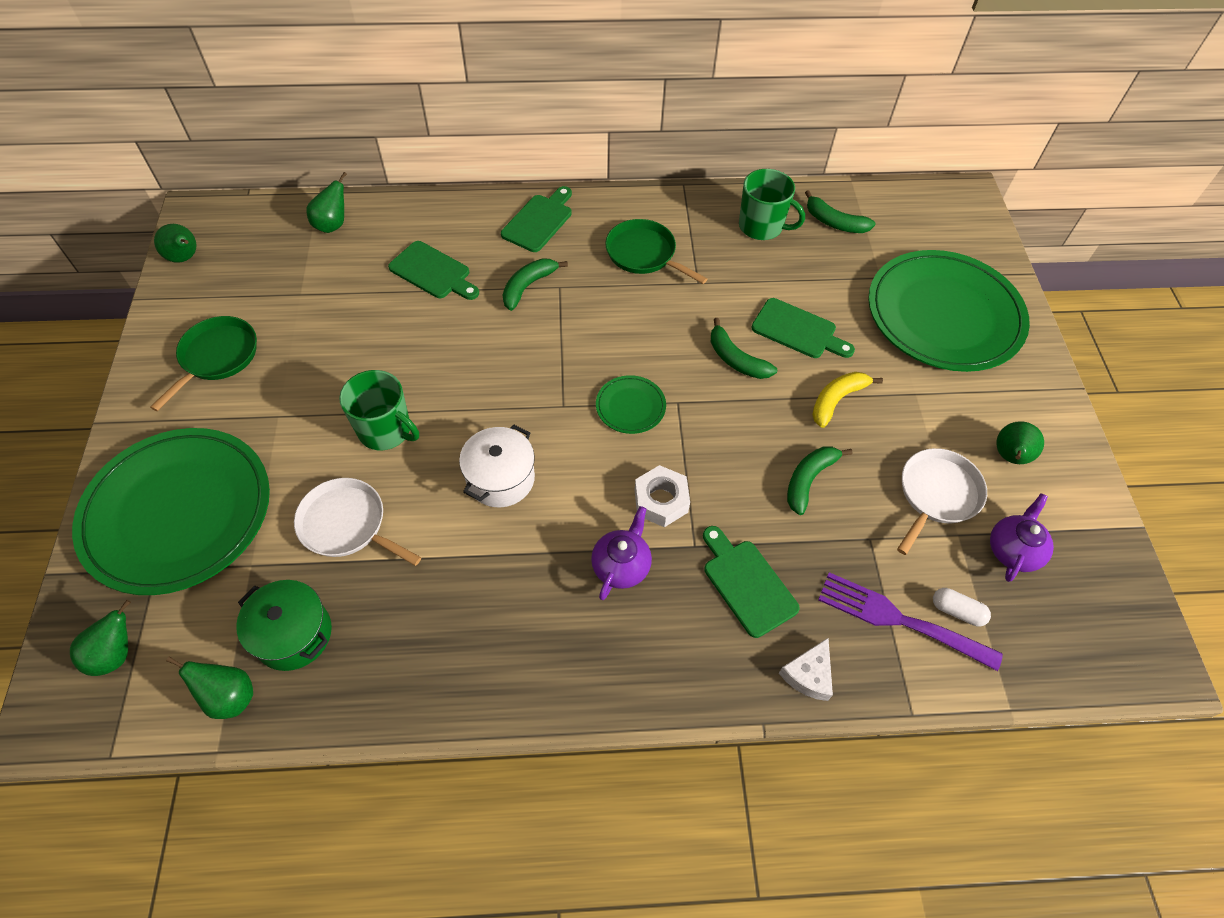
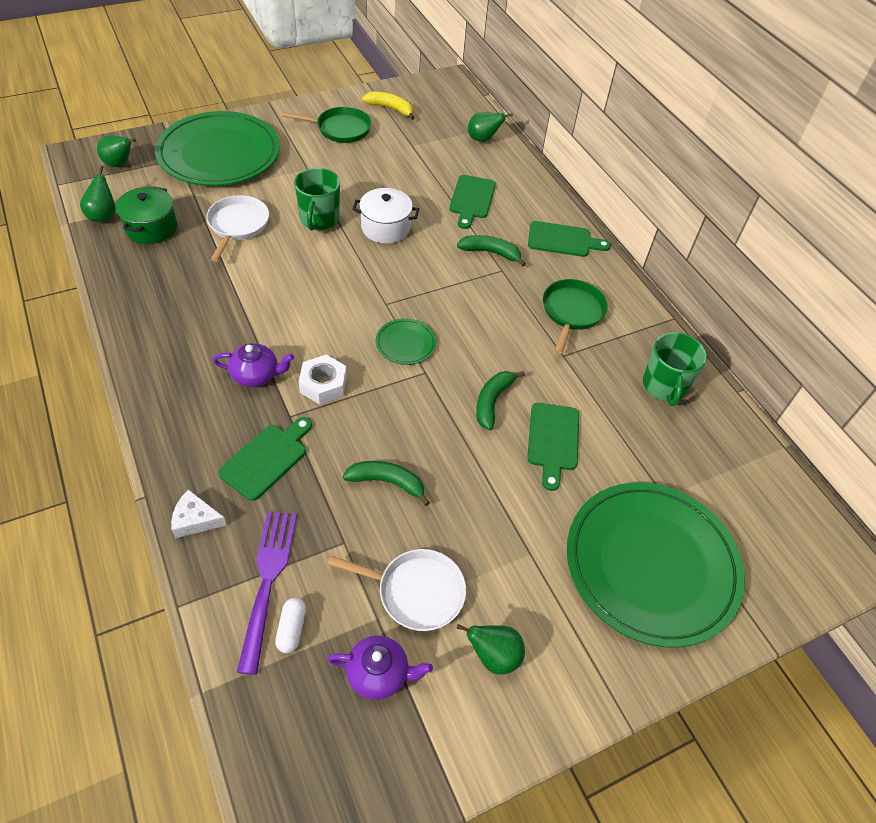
camera: 65 degrees right, 5 degrees down
(185, 258) = (411, 89): green pear -> none
(500, 478) = (305, 288): white pot -> white pot (385, 228)
(834, 222) = (713, 443): green banana -> none
(837, 400) = (487, 487): yellow banana -> yellow banana (390, 109)

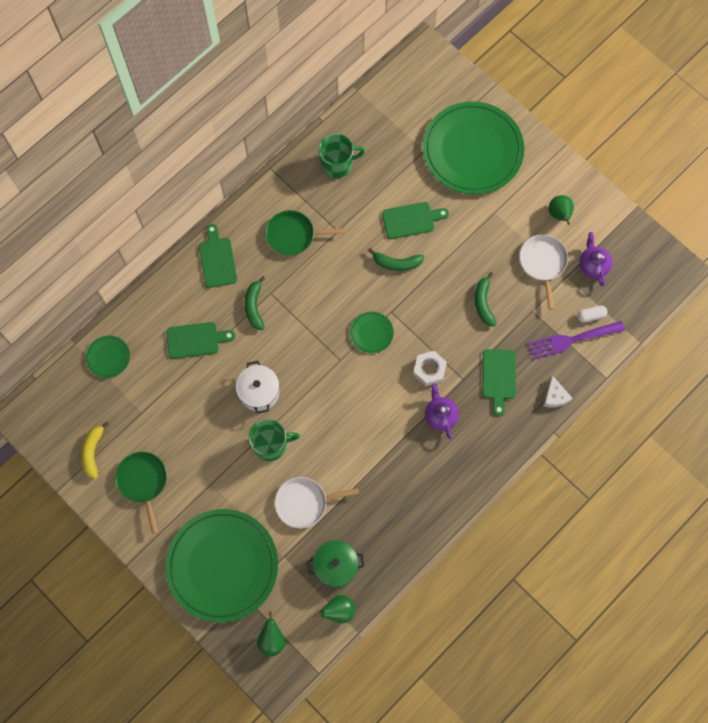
camera: 105 degrees left, 20 degrees up
(267, 459) = (499, 377): green cutting board -> green cutting board turned 105 degrees counterclockwise
(483, 139) = (108, 357): green pear -> green plate

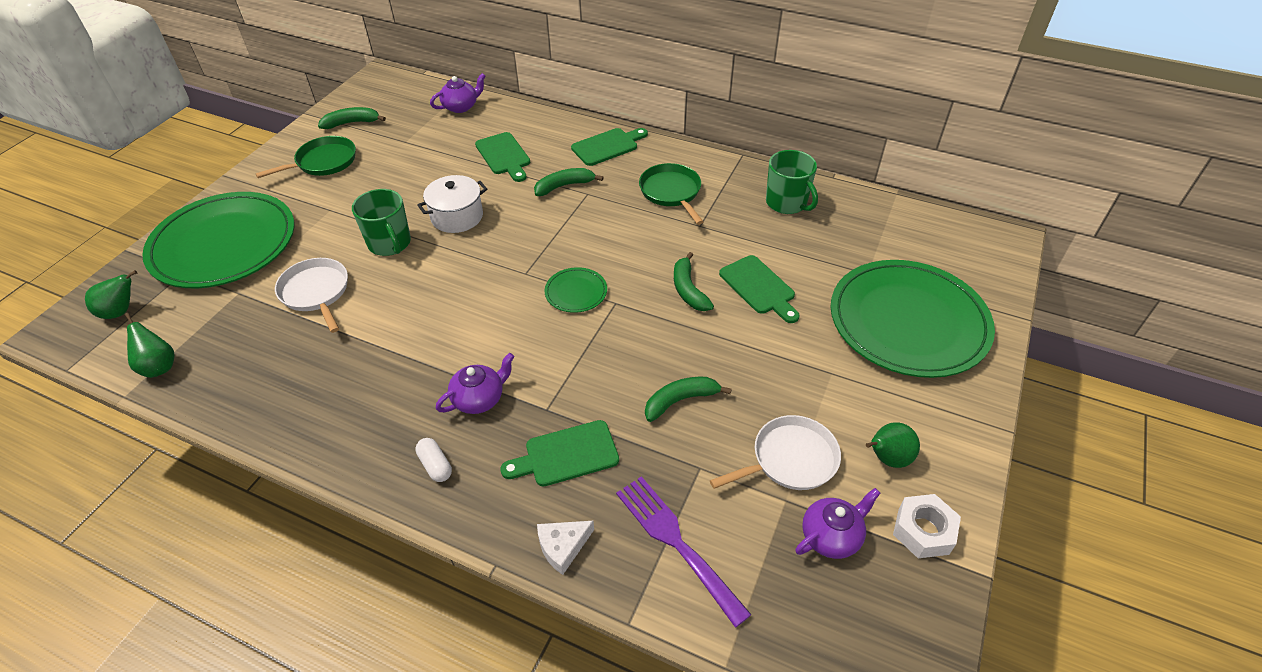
camera: 70 degrees right, 25 degrees down
(93, 452) = (352, 123): yellow banana -> green banana
(108, 357) = (461, 107): green plate -> purple teapot
(336, 566) = (227, 346): green pot -> none
(429, 370) = (546, 366): white nut -> white nut (923, 531)
(591, 316) = (736, 561): white capsule -> white capsule (435, 465)

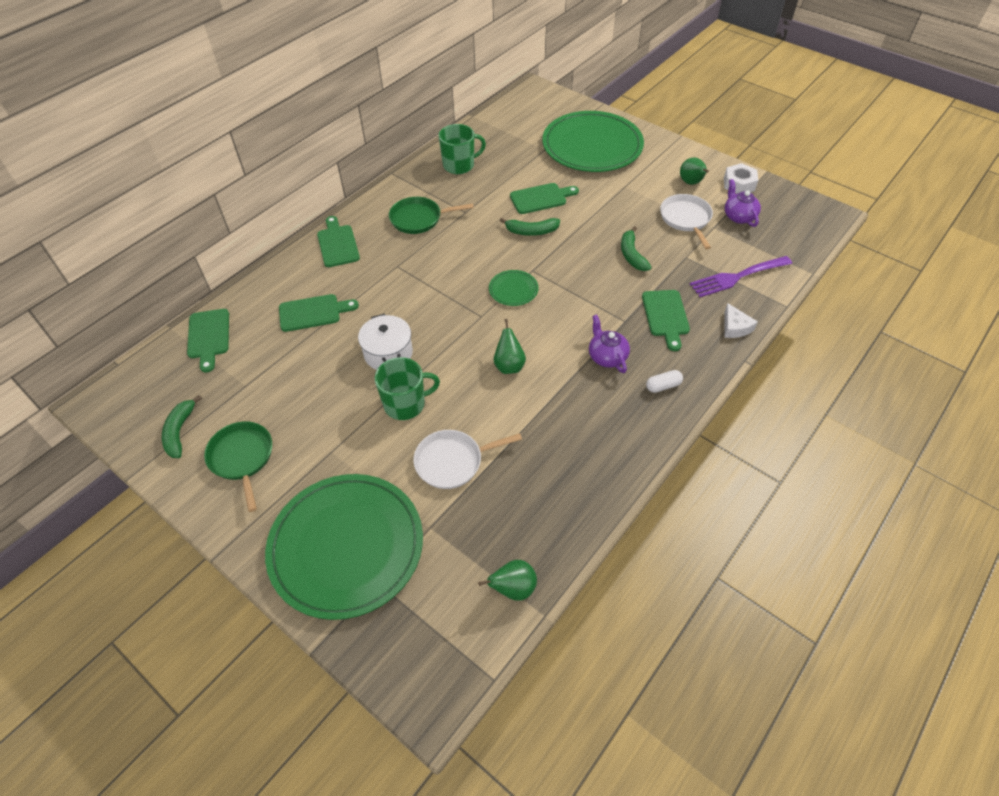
camera: 75 degrees left, 5 degrees up
(121, 312) = (420, 638): green pear -> green pear (509, 366)
(461, 107) = (208, 336): purple teapot -> green cutting board
(564, 186) = (379, 278): green banana -> none

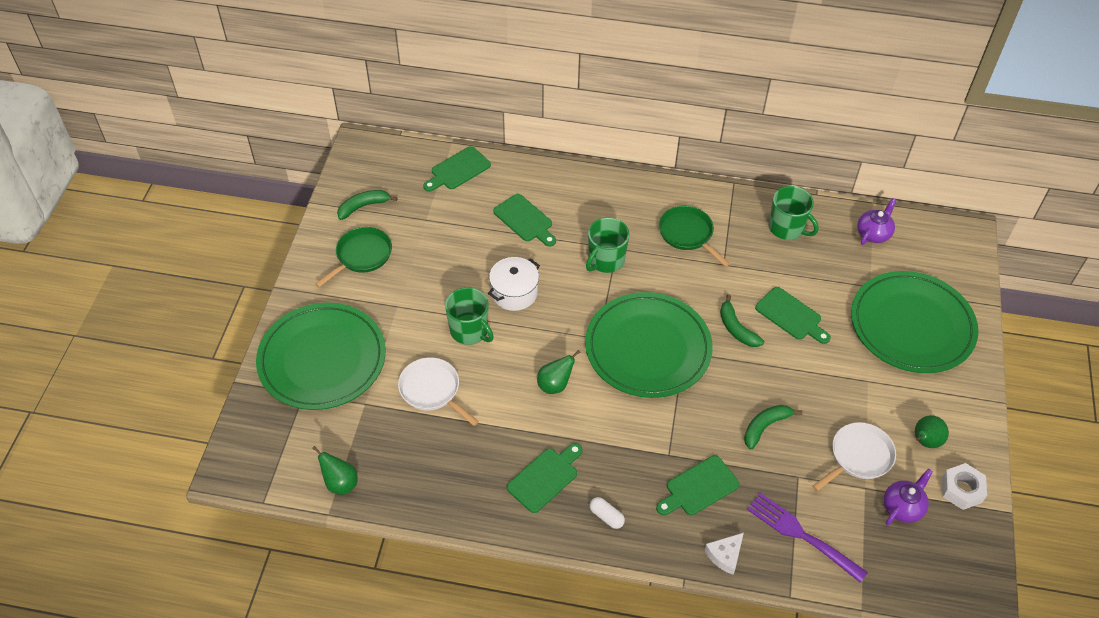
camera: 60 degrees right, 0 degrees up
(337, 244) = (613, 193): green cutting board -> green cutting board (545, 478)
(404, 278) = (605, 260): none -> green mug
(513, 290) = (648, 348): green plate -> green plate, size x2.41
(607, 356) = (613, 456): purple teapot -> purple teapot (873, 233)

